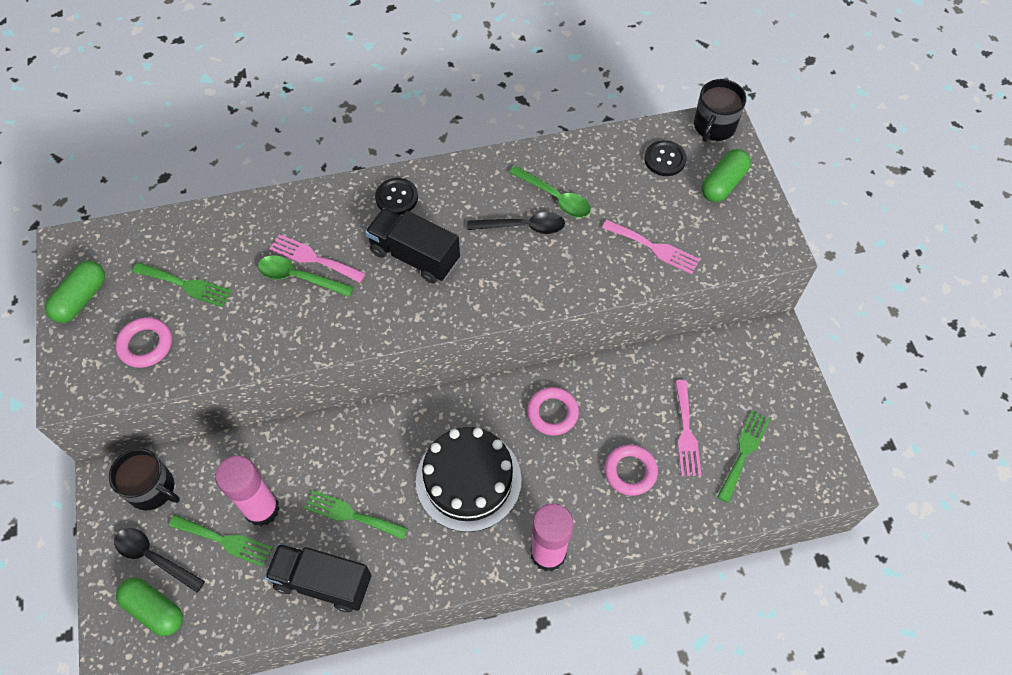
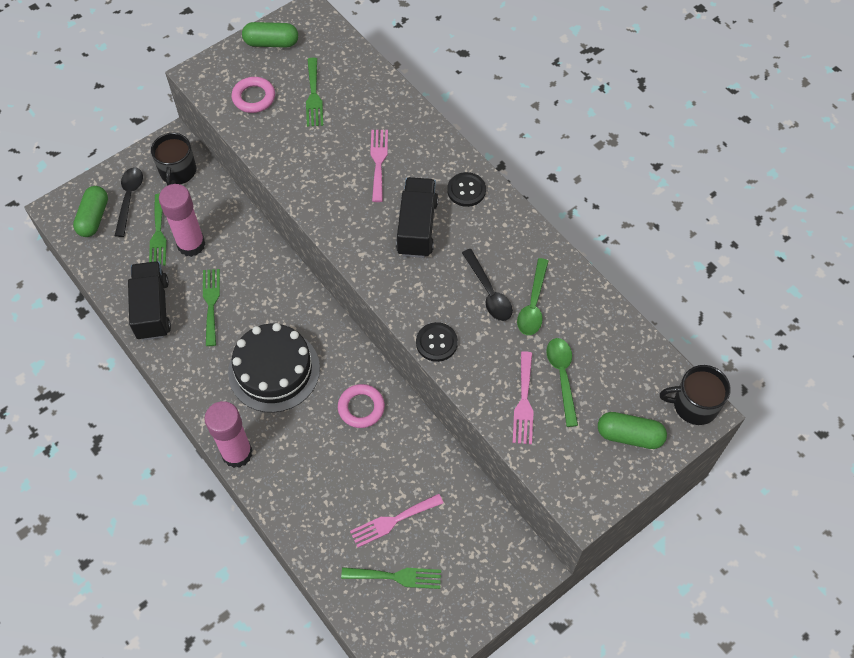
camera: 65 degrees right, 0 degrees up
(299, 277) = (356, 161): green spoon -> green spoon (562, 377)
(630, 471) = (335, 488): pink ring -> none
(665, 159) = (628, 376): black button -> black button (436, 342)

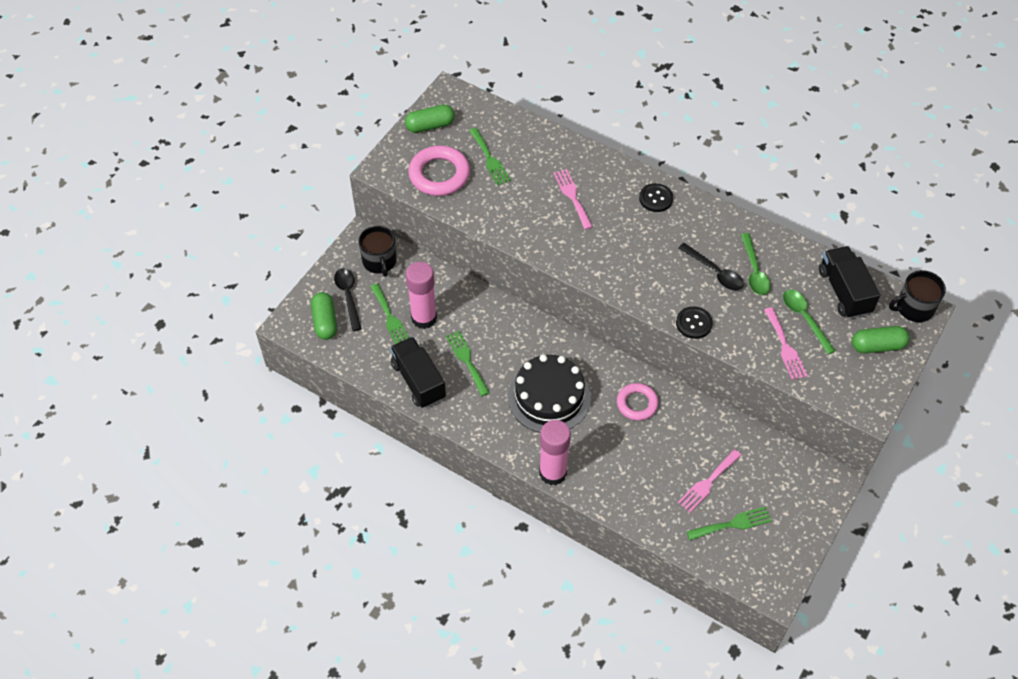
camera: 20 degrees left, 5 degrees down
(254, 97) = (439, 175): pink ring -> pink ring, size x1.55
(417, 227) = (631, 239): black truck -> black truck (844, 292)

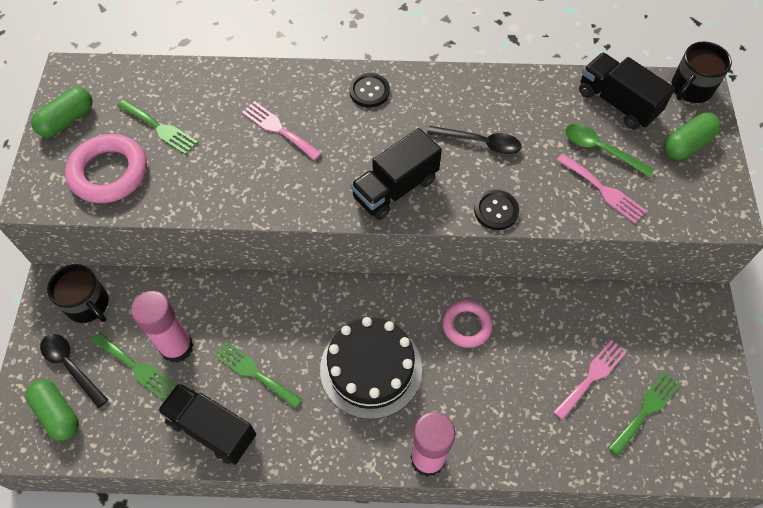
camera: 30 degrees left, 5 degrees up
(630, 275) = (395, 188): none -> black truck
(707, 483) = (592, 376): pink fork -> pink fork turned 150 degrees counterclockwise
(754, 271) = (518, 122): green spoon -> none

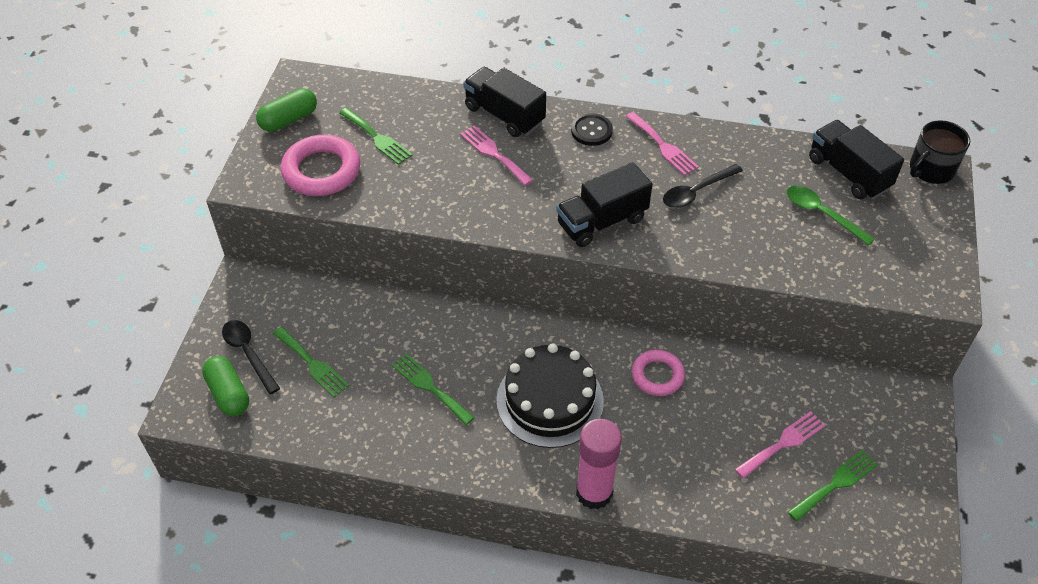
camera: 10 degrees right, 10 degrees down
(88, 304) = (274, 300): black mug -> none
(177, 347) = (356, 352): pink glue stick -> none
(212, 429) = (378, 431): black truck -> black truck (504, 115)
(480, 143) = (696, 192): black spoon -> black spoon turned 120 degrees clockwise
(496, 211) = (701, 255): black button -> none
(603, 190) = (817, 251): pink fork -> pink fork (663, 146)
(687, 144) = (915, 221): green capsule -> none

